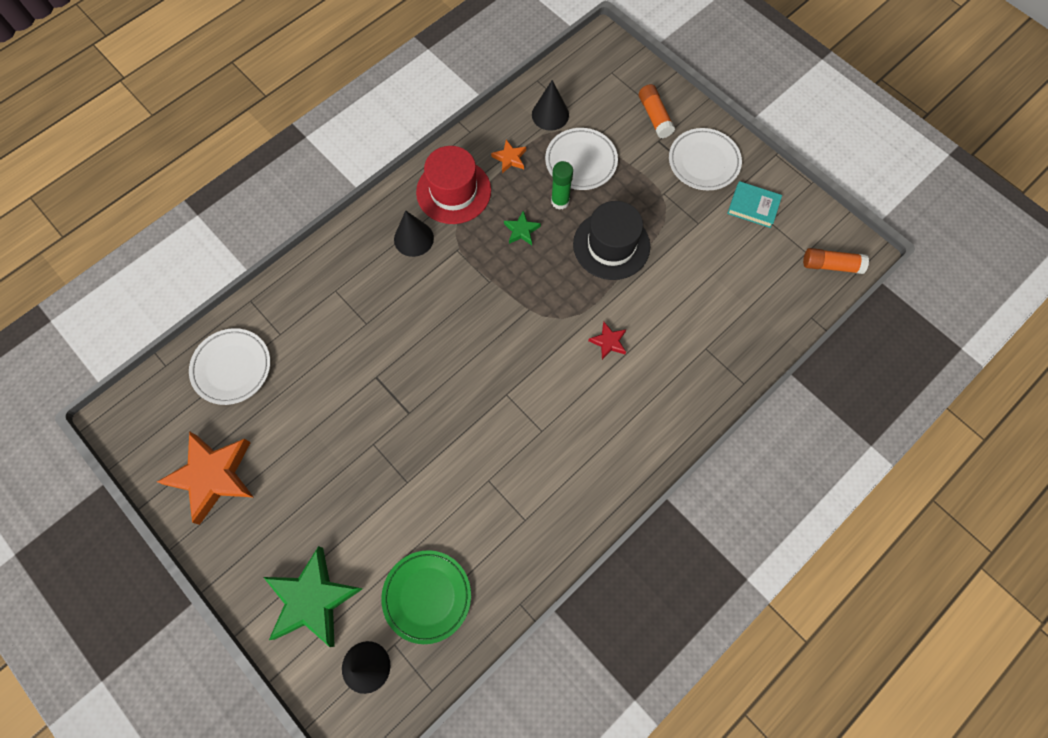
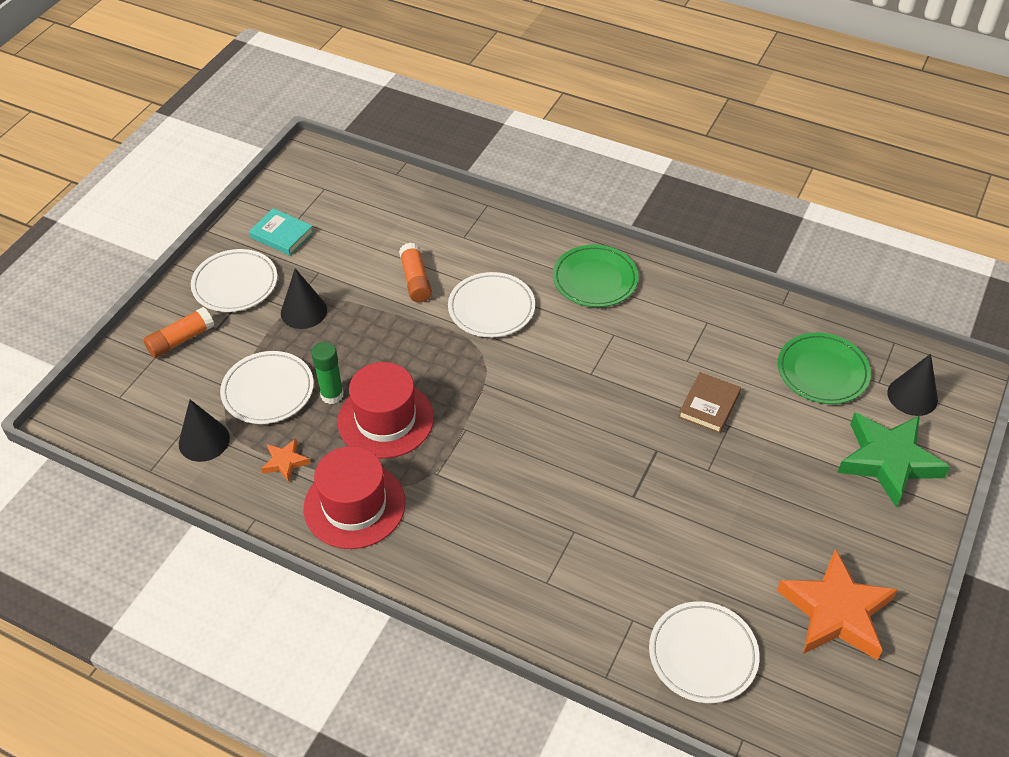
camera: 110 degrees left, 20 degrees down
(413, 238) = (439, 524): black cone -> black cone (303, 311)
(433, 475) = (709, 405): none -> brown book
(521, 230) = (386, 419): green star -> red hat
(608, 342) = (491, 308): red star -> white plate
(611, 245) = (374, 335): black hat -> none
(613, 442) = (595, 279): none -> green plate
(753, 206) = (282, 235): turquoise book -> turquoise book turned 60 degrees counterclockwise
(831, 265) = (332, 170): orange glue stick -> orange glue stick (415, 280)

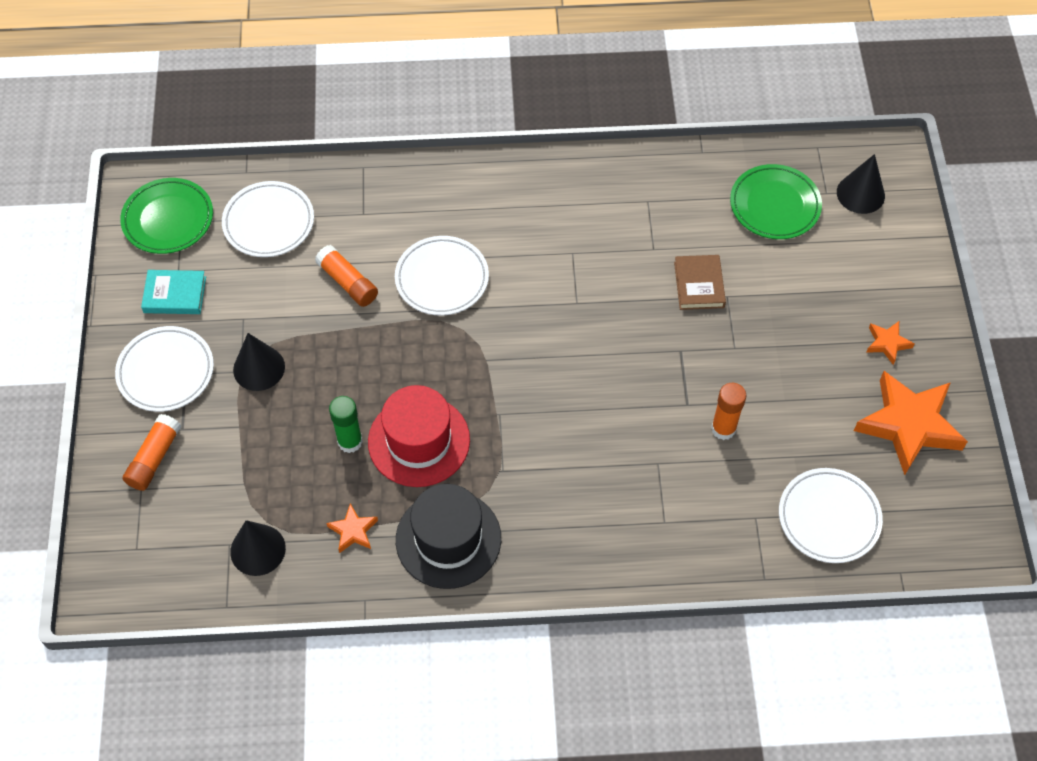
camera: 30 degrees left, 10 degrees up
(268, 391) = (284, 468): white plate -> white plate (269, 222)
(354, 505) = (448, 539): red hat -> black hat
(595, 279) = (519, 203): green plate -> green plate (168, 219)
(653, 531) = (723, 429): none -> orange glue stick
(859, 531) = (887, 343): none -> orange star
(888, 461) = (874, 266): green star -> none

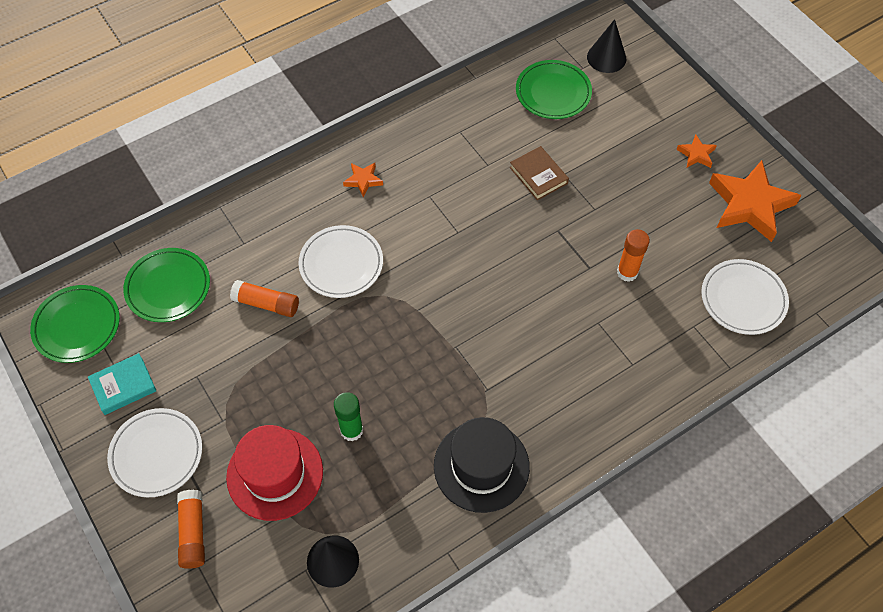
camera: 30 degrees left, 0 degrees up
(259, 368) = (236, 410): black cone -> none
(269, 222) = (168, 287): white plate -> green plate
(353, 531) = (401, 501): orange star -> orange star (363, 180)
(419, 441) = (407, 401): red hat -> red hat (275, 474)

